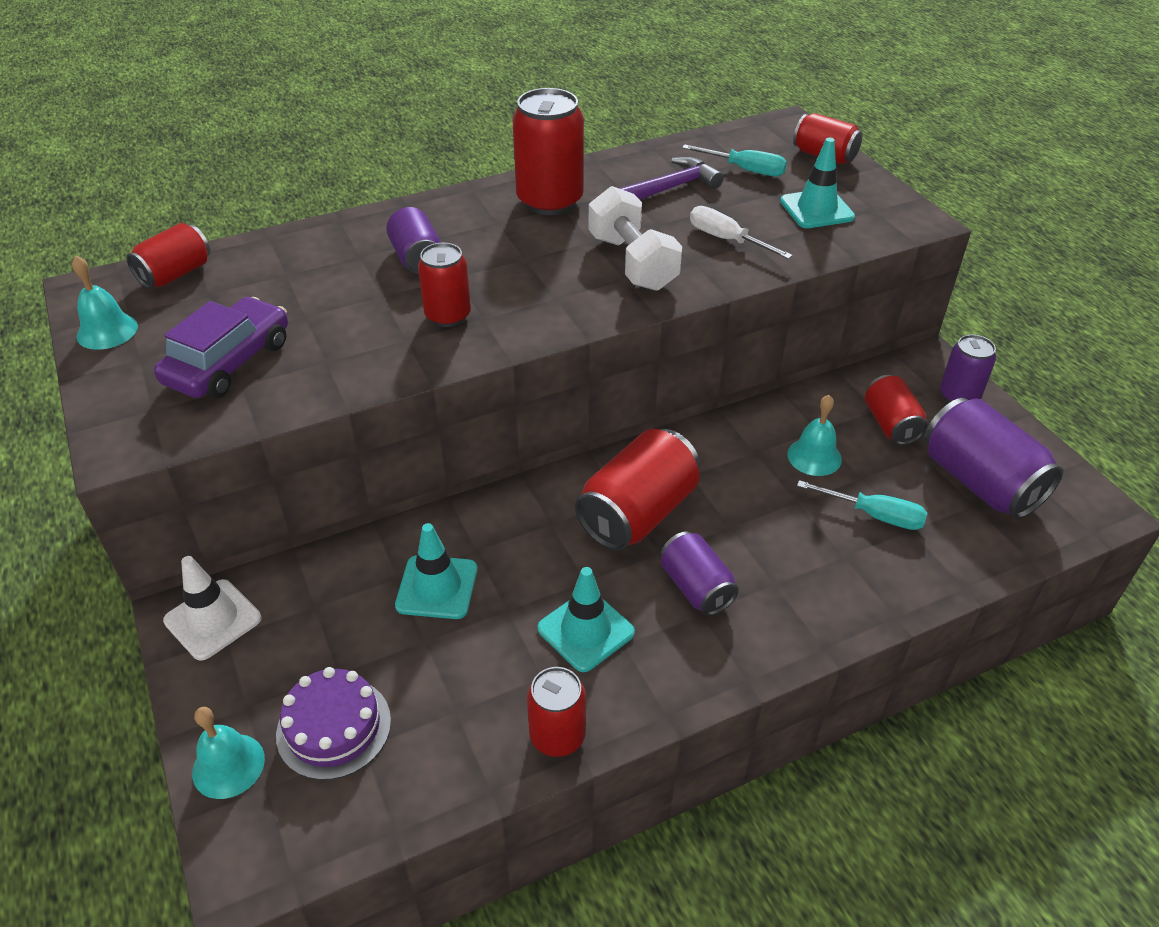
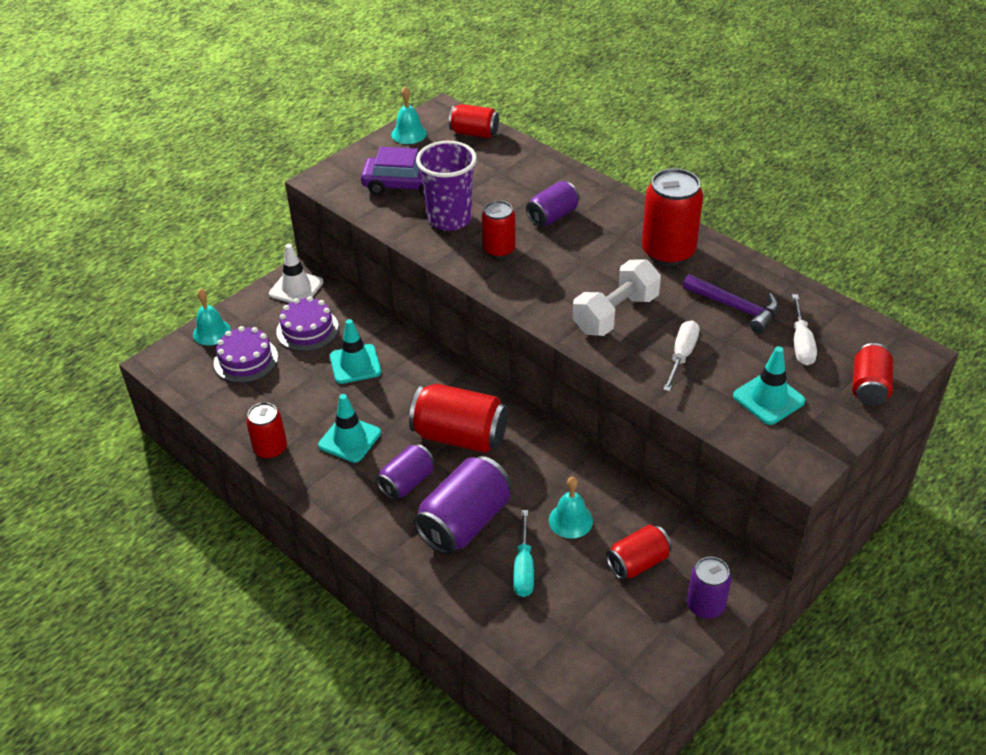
camera: 70 degrees right, 0 degrees up
(321, 627) = (307, 329): none -> purple cake
(346, 341) = (450, 219): none -> purple cup
(745, 170) = (801, 343): turquoise screwdriver -> white screwdriver
(980, 482) = (598, 632): purple can -> purple can (464, 522)

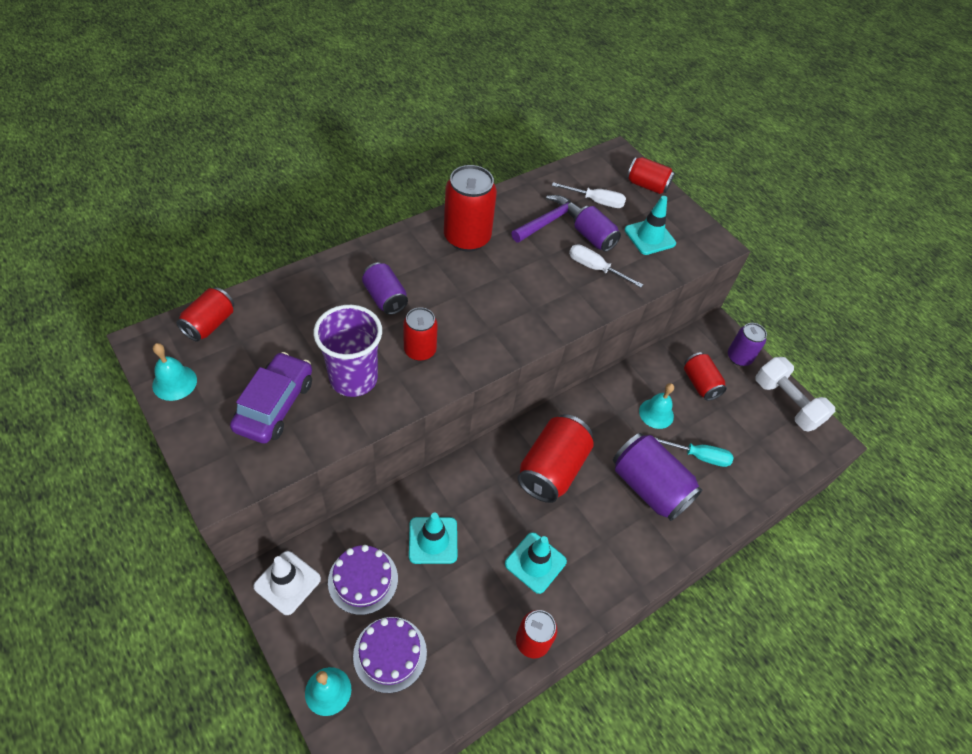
camera: 85 degrees left, 10 degrees up
(407, 482) = (598, 522): purple can -> purple can (593, 238)
(615, 314) = (536, 293): white dumbbell -> white dumbbell (786, 403)

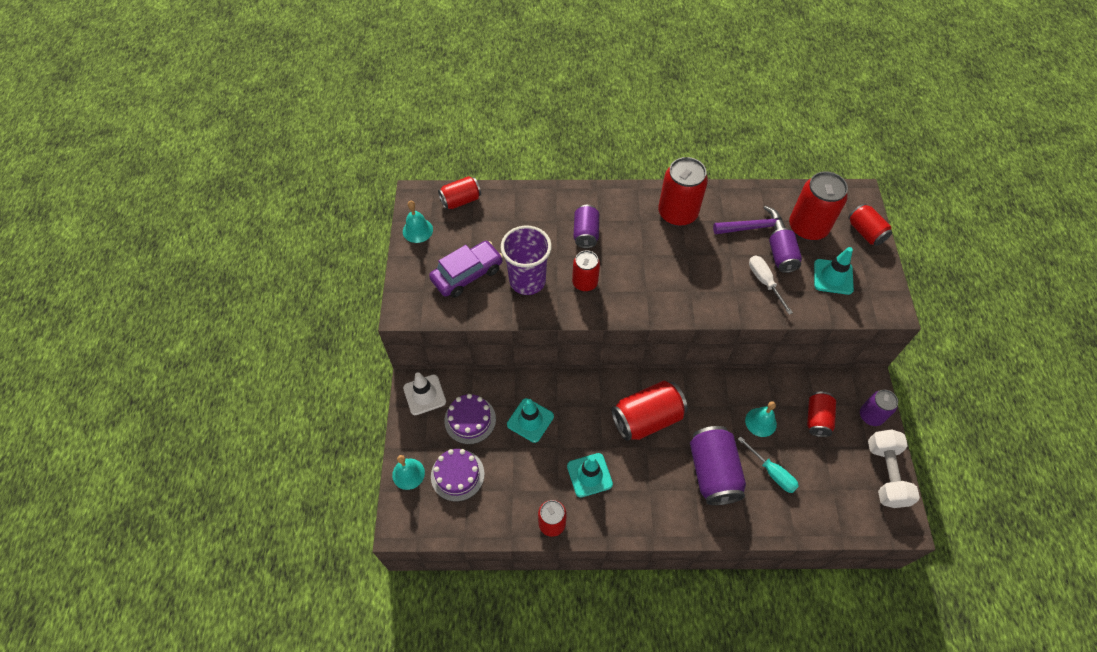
camera: 40 degrees right, 5 degrees up
(596, 201) = (807, 227): white screwdriver -> red can

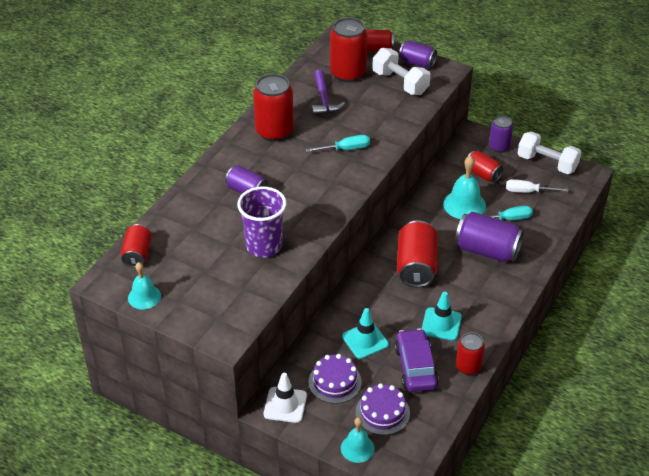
camera: 60 degrees left, 15 degrees down
(467, 274) = (224, 281): purple car -> purple car (415, 367)
(585, 282) = (295, 212): red can -> none
(698, 279) = (346, 149): none -> turquoise screwdriver
(753, 227) = (323, 99): purple hammer -> purple hammer turned 150 degrees clockwise
(760, 422) = (464, 205): turquoise bell -> turquoise bell, size x1.54
(764, 282) = (376, 117): white screwdriver -> white screwdriver (528, 191)
(782, 257) = (362, 98): purple can -> purple can (417, 63)
(833, 277) = (400, 83): turquoise traffic cone -> white dumbbell

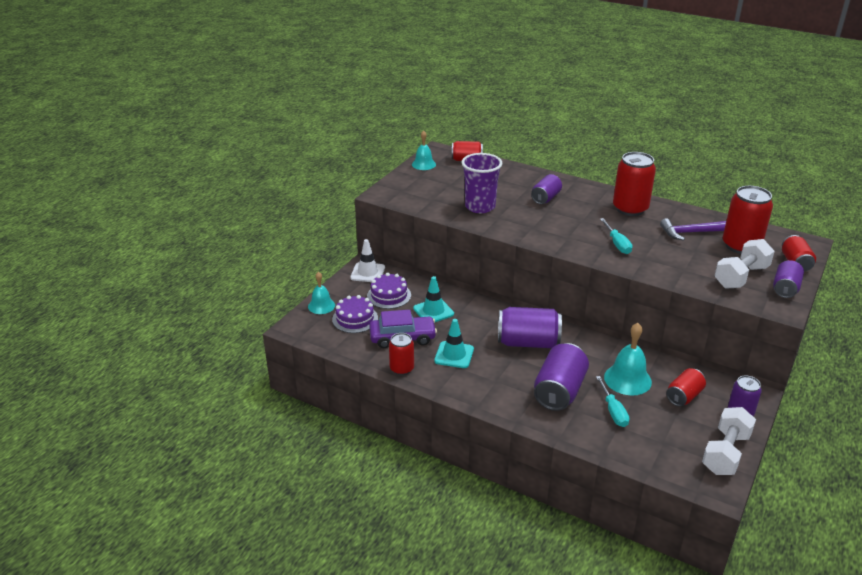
camera: 90 degrees right, 10 degrees down
(416, 267) = (528, 342): red can -> purple can
(528, 191) = (665, 431): white screwdriver -> none

